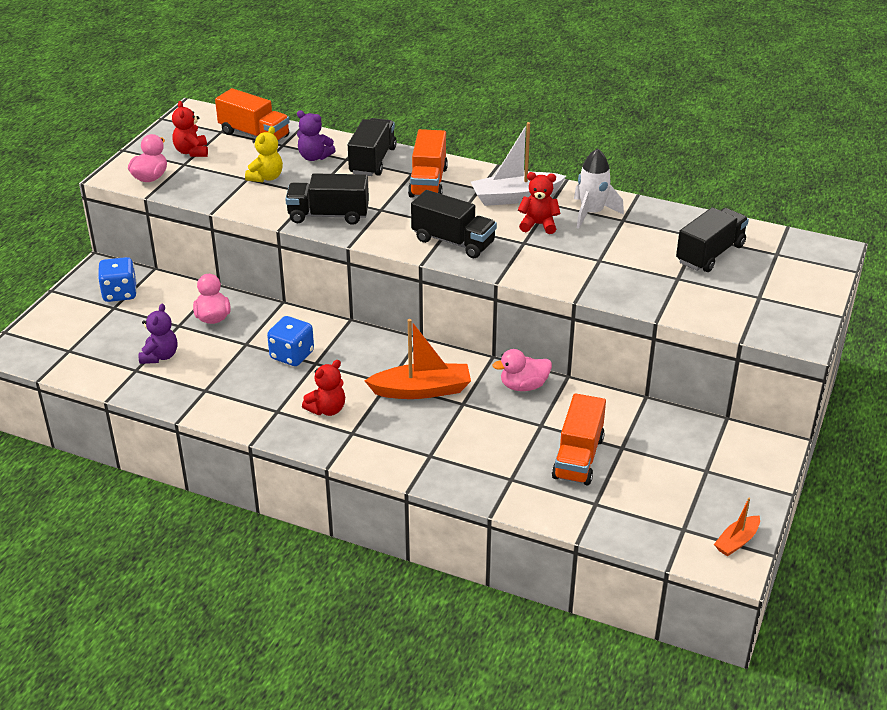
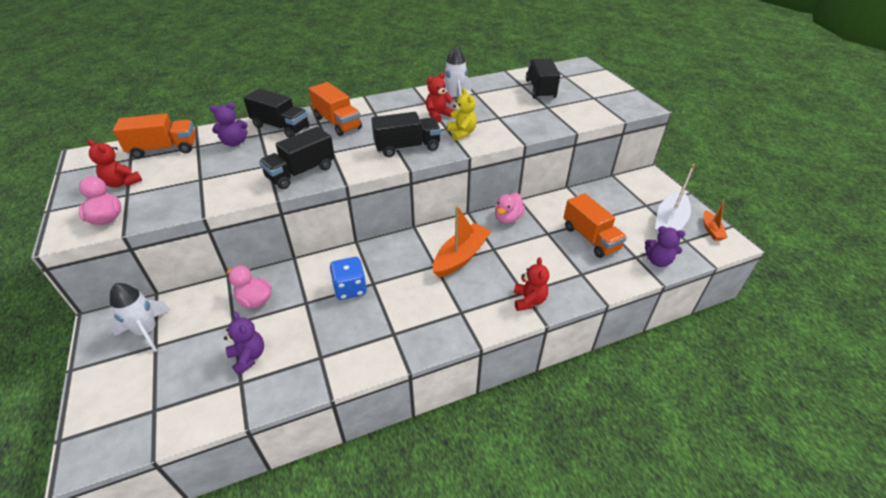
camera: 45 degrees left, 5 degrees up
(120, 293) = (147, 331): blue dice -> white rocket
(266, 177) = (215, 171): yellow teddy bear -> yellow teddy bear (461, 133)
(327, 409) = (424, 308): red teddy bear -> red teddy bear (529, 300)
(372, 161) = (281, 127): black truck -> black truck turned 150 degrees clockwise
(515, 197) = (402, 108): white boat -> white boat (669, 222)
(612, 523) = (658, 261): none -> purple teddy bear

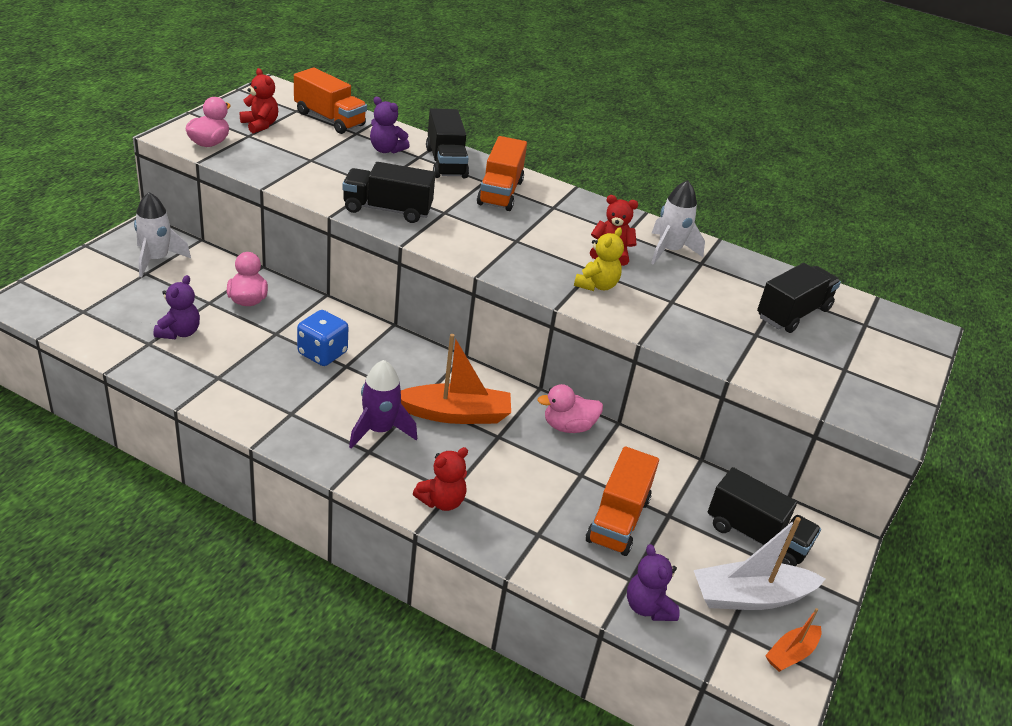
camera: 45 degrees right, 5 degrees down
(122, 183) = (260, 125): red teddy bear -> red teddy bear turned 150 degrees clockwise
(407, 147) = (516, 257): black truck -> black truck (756, 536)
(446, 297) = (379, 430): none -> purple rocket

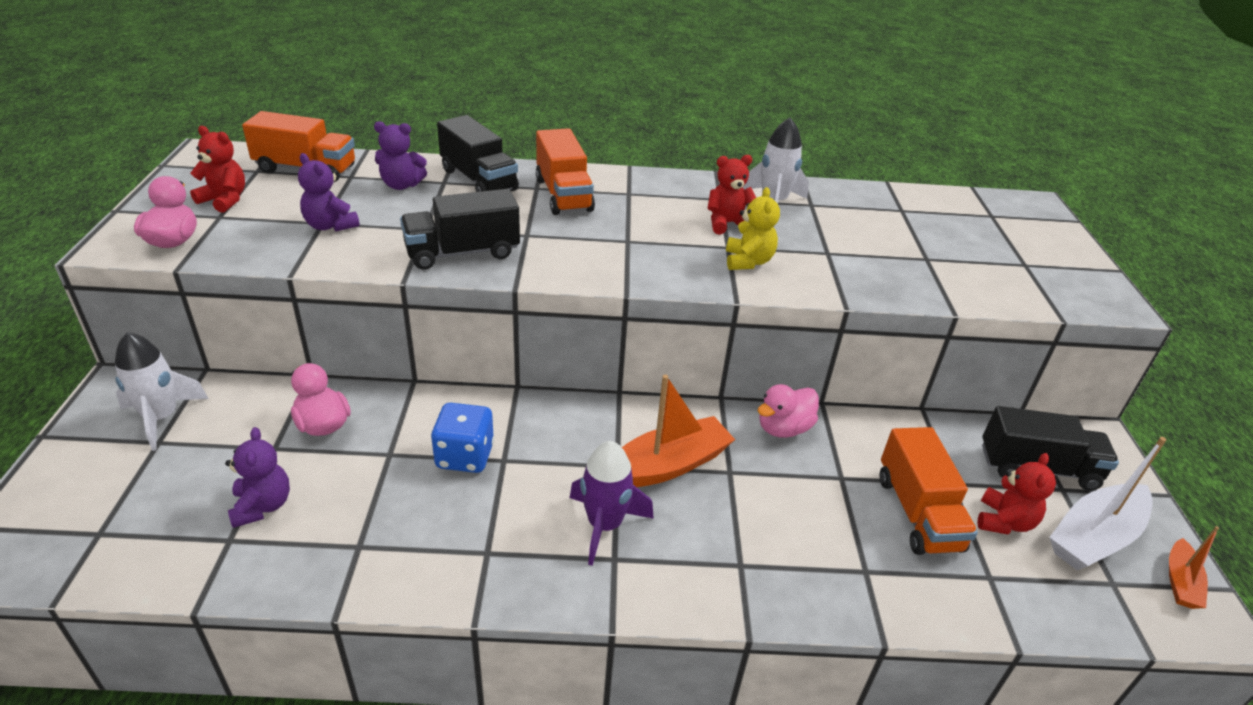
camera: 25 degrees left, 0 degrees up
(442, 501) = (742, 582): red teddy bear -> red teddy bear (1004, 521)
(648, 607) = (1032, 601): purple teddy bear -> purple teddy bear (330, 226)
(793, 313) = (931, 226): black truck -> none

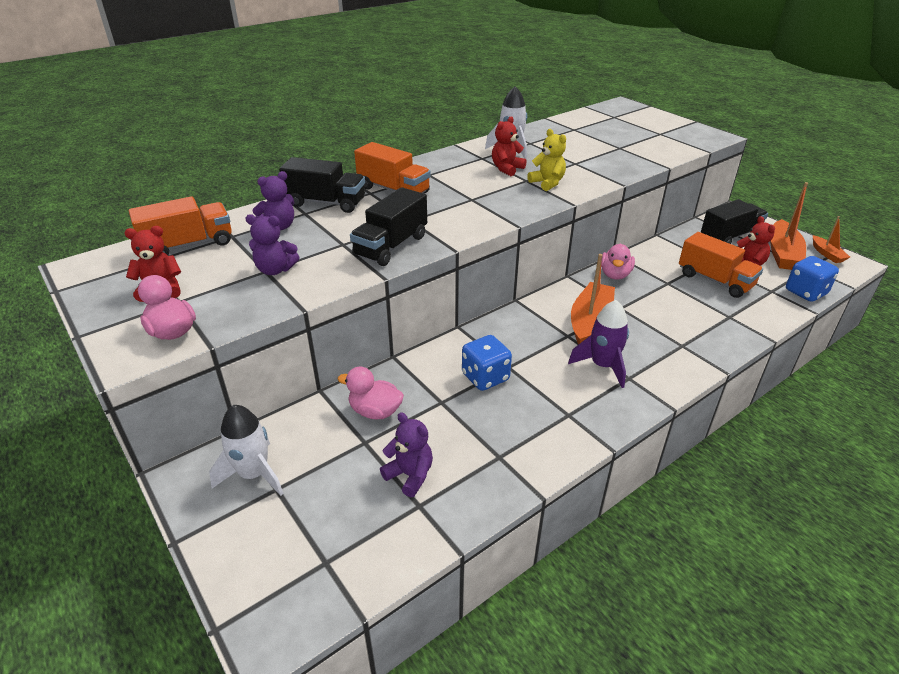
camera: 35 degrees left, 0 degrees up
(1047, 612) = (805, 292): none -> blue dice
(1094, 537) = (782, 253): white boat -> orange boat

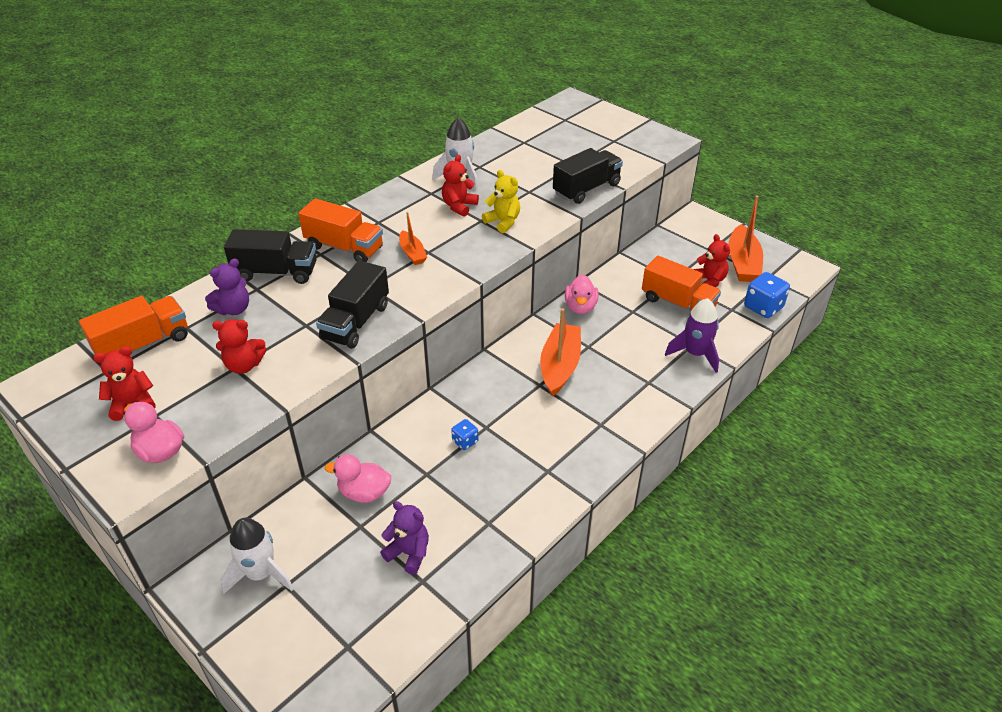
camera: 10 degrees left, 5 degrees up
(275, 270) = (244, 365): purple teddy bear -> red teddy bear
(485, 377) = (465, 441): blue dice -> blue dice, size x0.56
(602, 366) = (575, 414): purple rocket -> purple rocket (695, 354)
(730, 236) = (692, 247): black truck -> black truck (586, 189)
(827, 254) = (785, 259): orange boat -> orange boat (412, 253)

